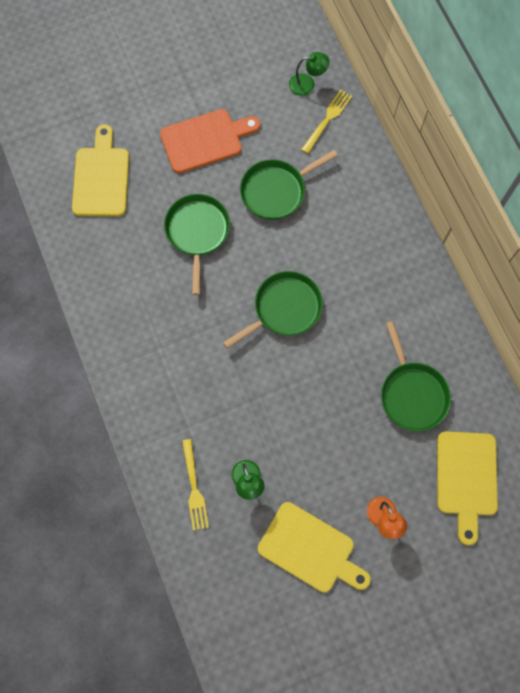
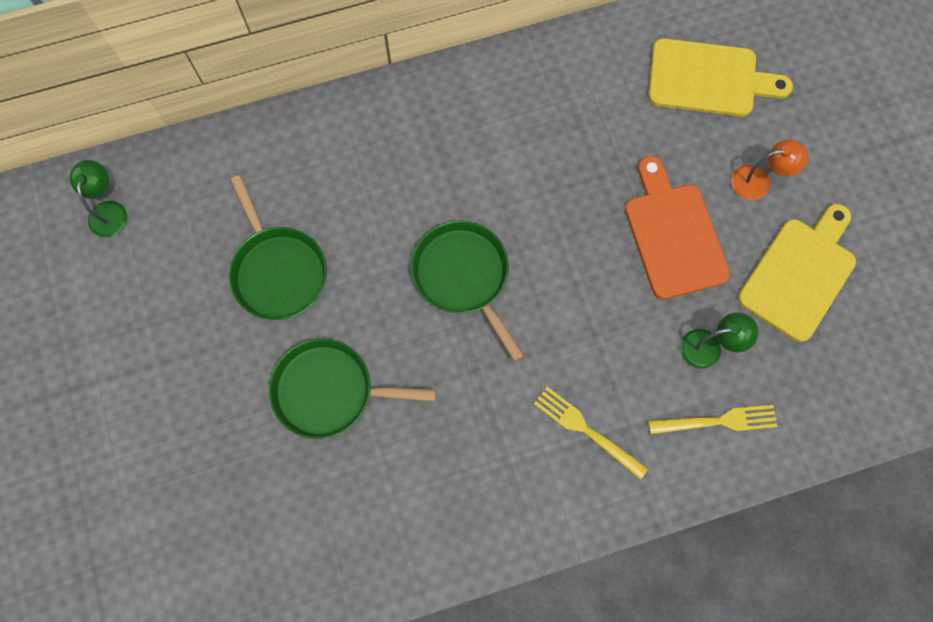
camera: 85 degrees left, 0 degrees up
(101, 178) = (213, 539): yellow cutting board -> none
(205, 140) = (175, 368): orange cutting board -> orange cutting board (673, 235)
(327, 119) = (173, 188): yellow fork -> yellow fork (586, 430)
(412, 394) = (596, 127): green pan -> none

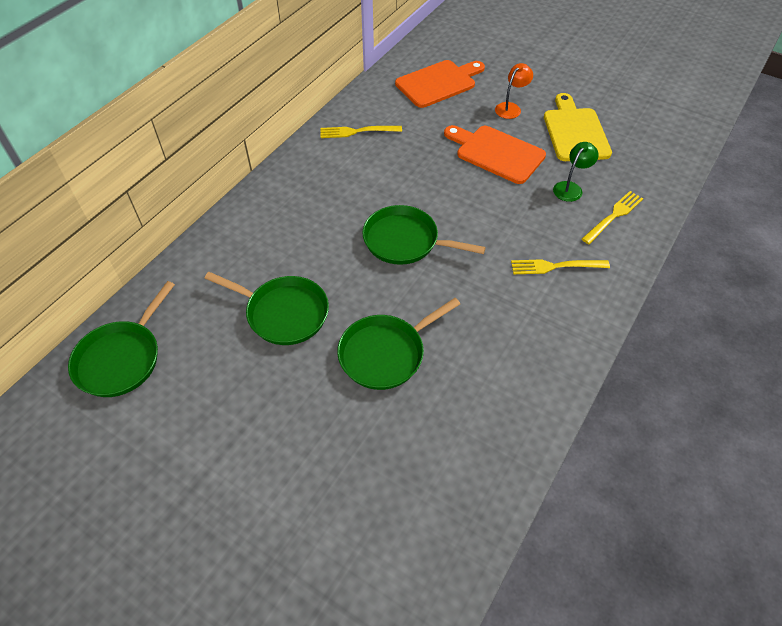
camera: 40 degrees left, 20 degrees down
(108, 210) = (121, 359): green lamp -> green pan
(546, 88) = (357, 132): none -> yellow fork
(708, 79) = (438, 83): yellow cutting board -> orange cutting board

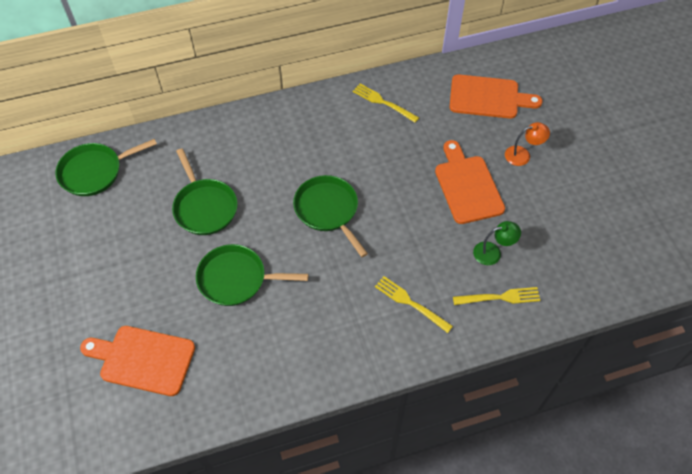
camera: 40 degrees right, 5 degrees up
(374, 496) = (143, 359): none -> orange cutting board
(575, 132) = (552, 209): yellow cutting board -> none

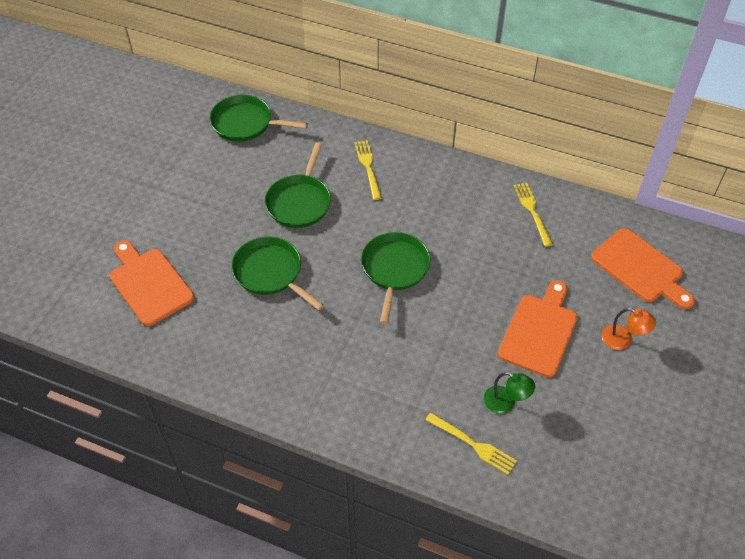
camera: 40 degrees right, 5 degrees down
(410, 303) = (389, 391): yellow fork -> yellow fork (368, 167)

